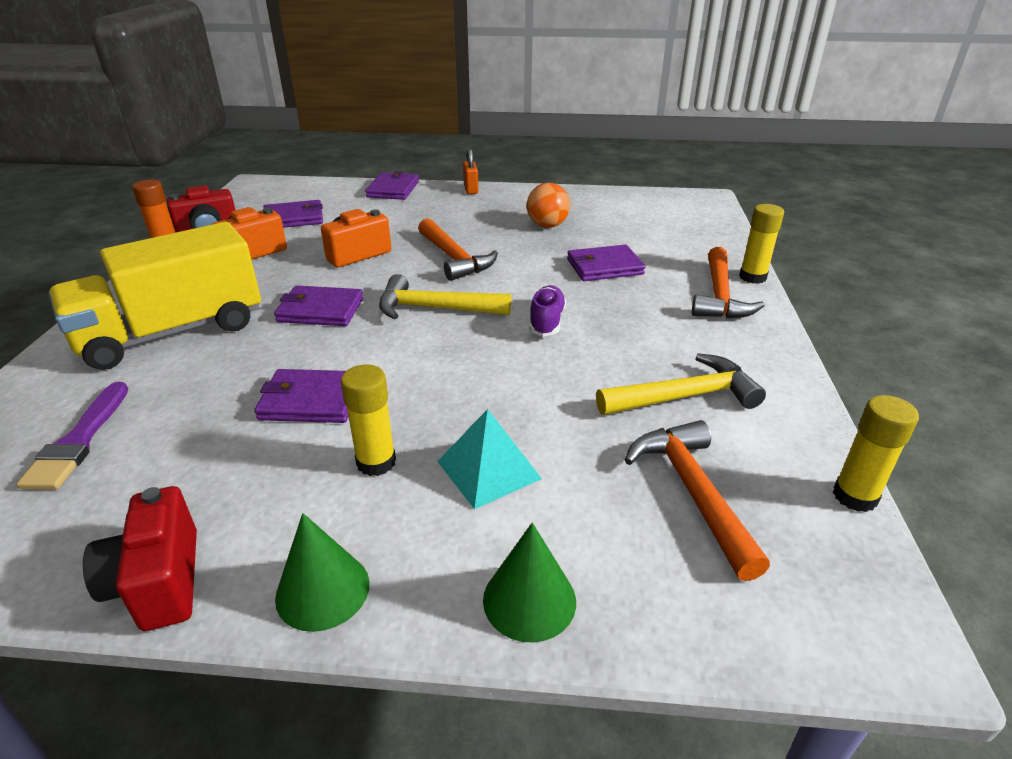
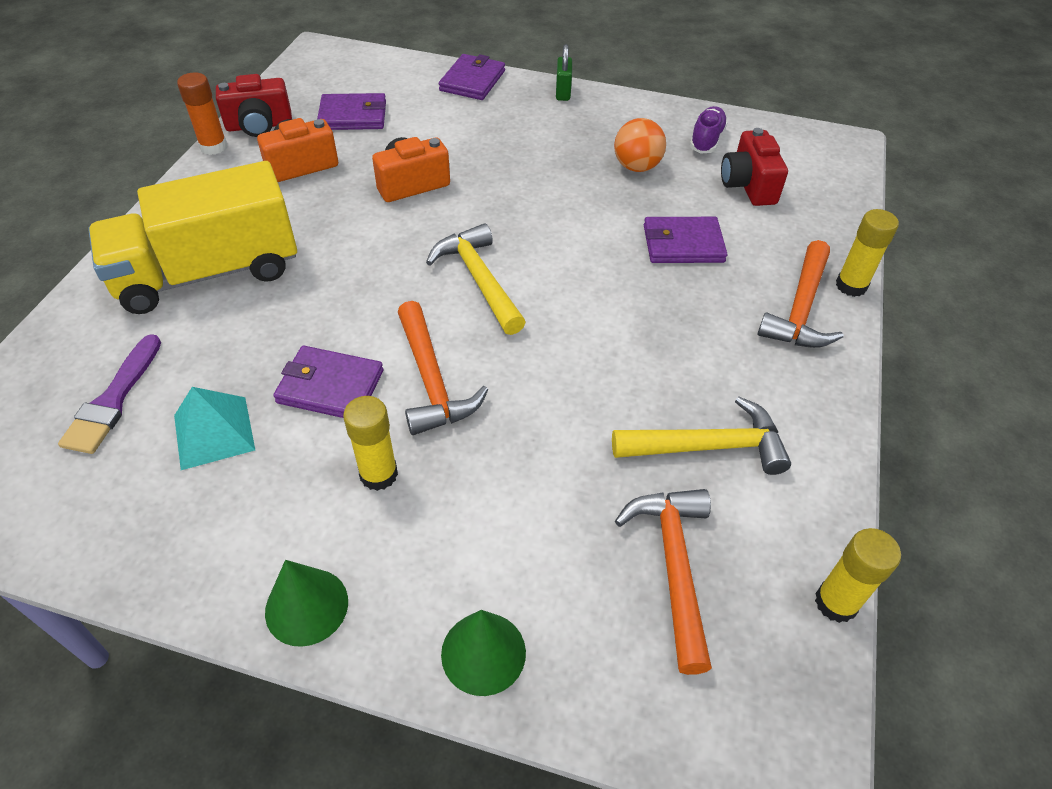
camera: 10 degrees right, 15 degrees up
(159, 582) = (171, 570): red camera -> red camera (748, 185)
(320, 310) = (359, 264): purple wallet -> none
(435, 308) = (479, 280): yellow hammer -> yellow hammer turned 45 degrees clockwise
(454, 258) = (517, 205): orange hammer -> orange hammer (432, 380)
(471, 189) = (563, 92): orange padlock -> green padlock
(488, 469) = (483, 502): turquoise pyramid -> turquoise pyramid (214, 432)
(546, 322) = (593, 318): purple shoe -> purple shoe (706, 140)

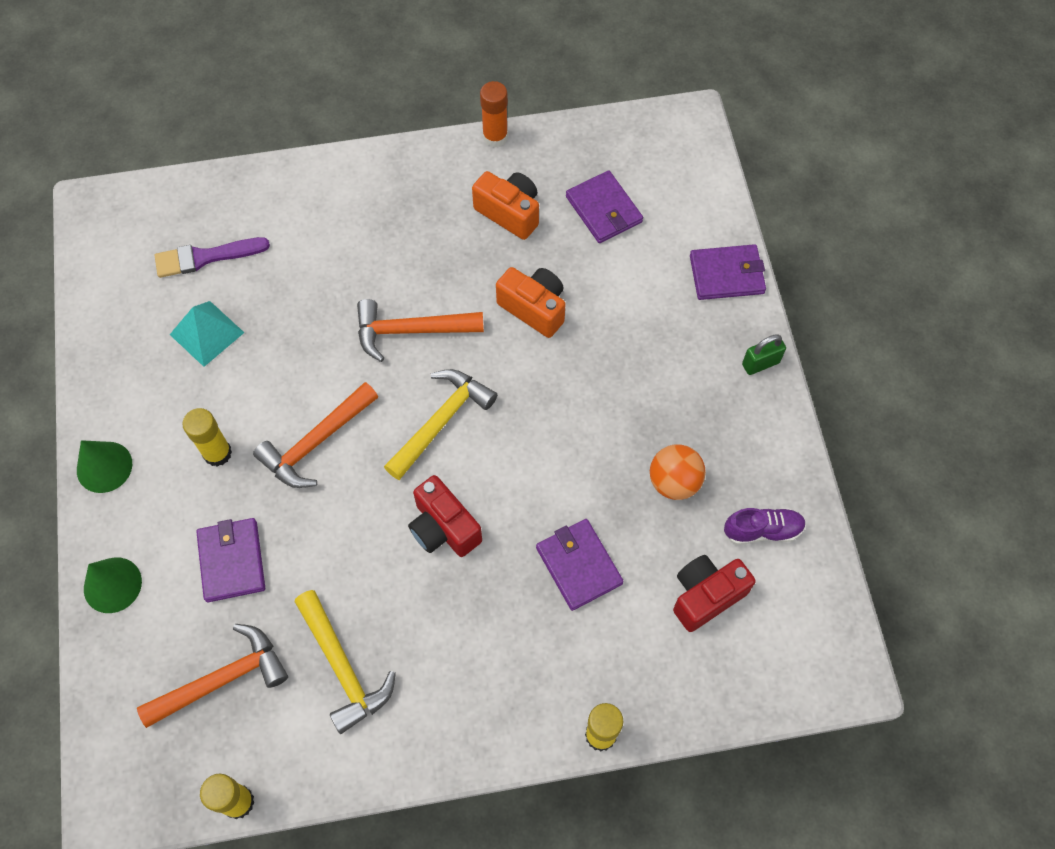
camera: 65 degrees right, 15 degrees up
(208, 273) = (349, 232): yellow truck -> none
(259, 126) = (543, 150): red camera -> red camera (443, 528)
(330, 386) = (278, 379): purple wallet -> purple wallet (232, 561)
(801, 308) = (543, 697): orange hammer -> orange hammer (411, 331)

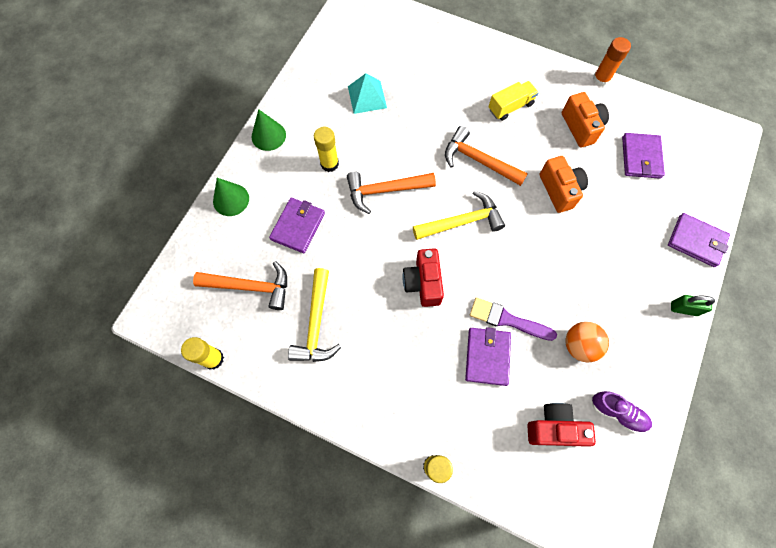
camera: 35 degrees right, 5 degrees up
(206, 257) = (393, 56): purple brush -> purple brush (507, 320)
(406, 237) = (510, 107): none -> yellow truck

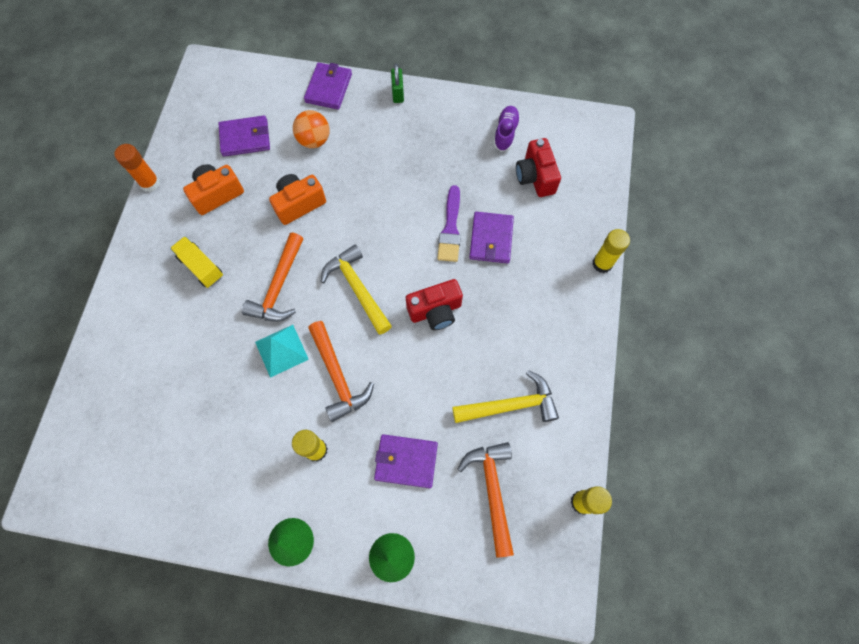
camera: 105 degrees left, 0 degrees up
(367, 97) = (211, 432): turquoise pyramid -> turquoise pyramid (281, 350)
(487, 356) = (491, 239): purple wallet -> purple wallet turned 75 degrees counterclockwise
(579, 345) = (456, 167): orange ball -> orange ball (314, 140)

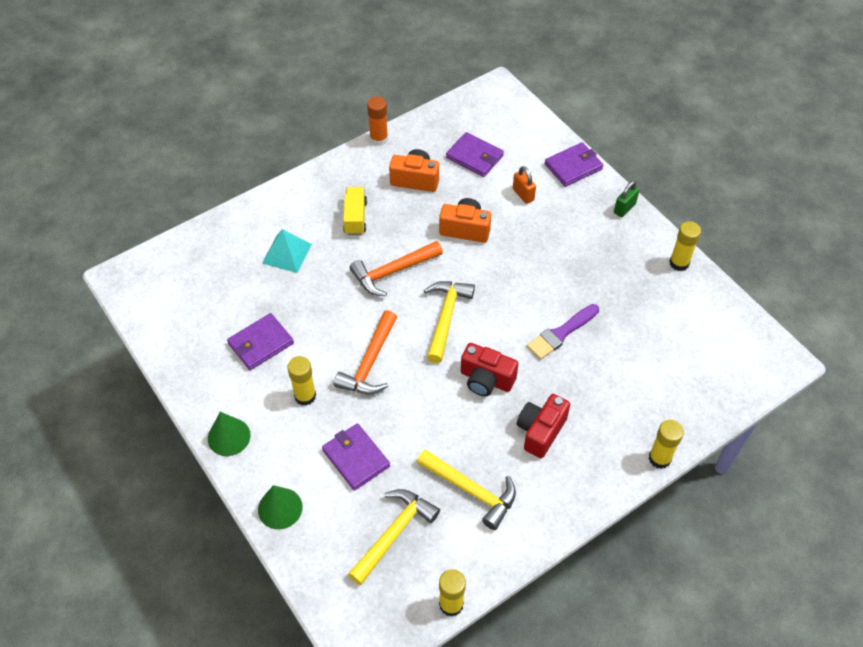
camera: 45 degrees right, 15 degrees down
(281, 350) = (350, 314): turquoise pyramid -> turquoise pyramid (287, 253)
(314, 140) = (523, 194): orange ball -> orange padlock
(475, 106) = (679, 263): none -> yellow glue stick
(491, 239) = (585, 366): purple wallet -> purple wallet (260, 343)
(492, 491) = (394, 533): orange hammer -> yellow hammer
(505, 133) = (683, 301): purple shoe -> none
(535, 177) = (673, 351): red camera -> red camera (540, 431)

